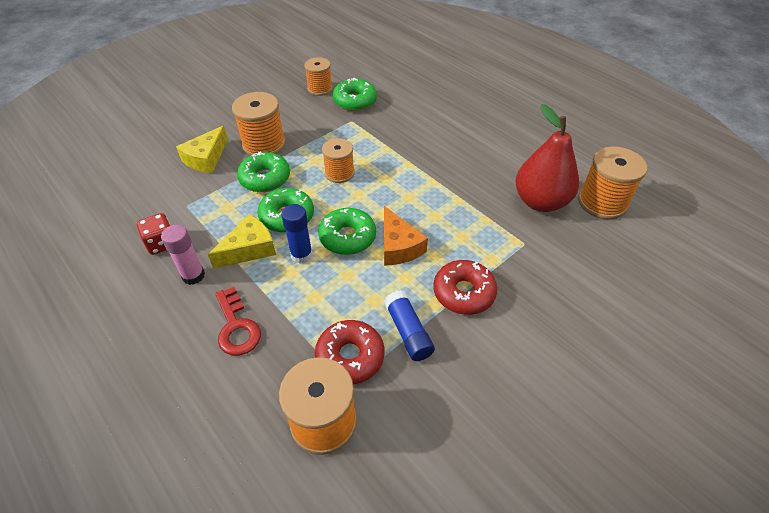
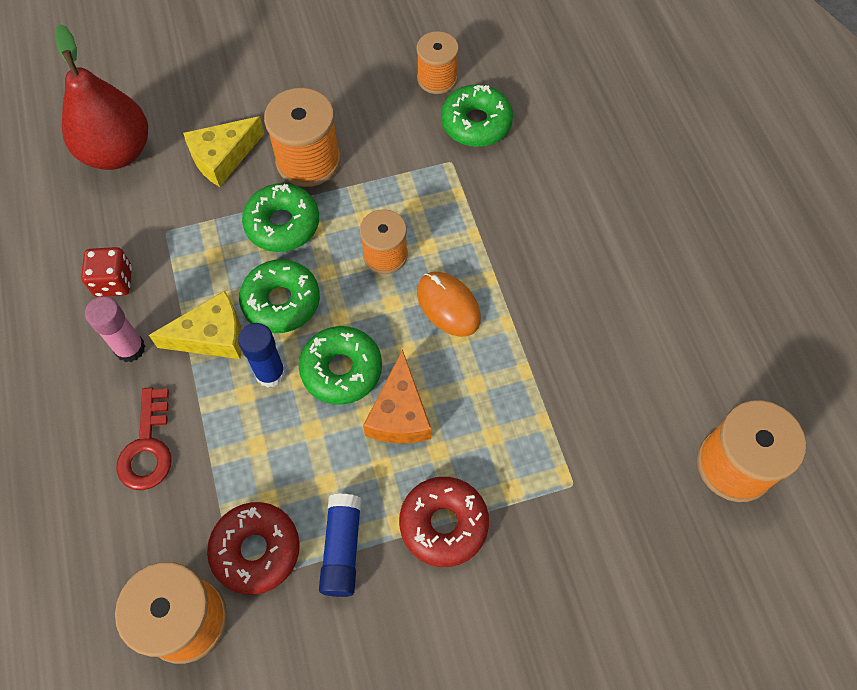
camera: 25 degrees right, 15 degrees up
(393, 184) = (448, 305): none -> orange mouse
(540, 201) = (642, 424): red pear -> red pear (117, 152)

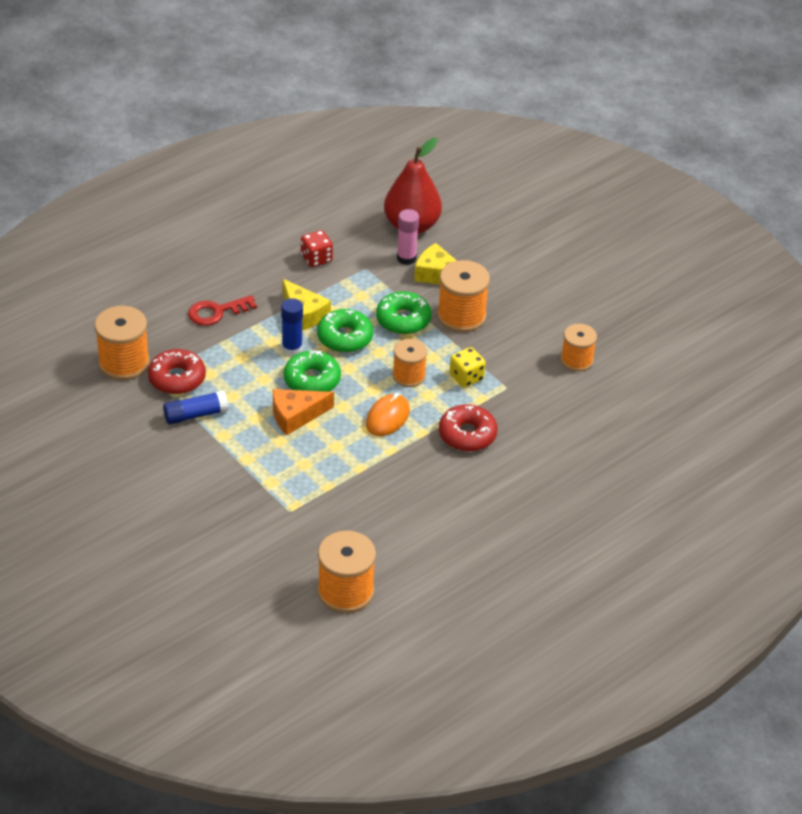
camera: 65 degrees right, 20 degrees down
(130, 348) = (275, 282): pink glue stick -> pink glue stick (406, 258)
(415, 195) = (466, 377): none -> yellow dice
(443, 524) = (233, 456): red donut -> red donut (467, 434)
(476, 123) = (549, 392): green donut -> none

